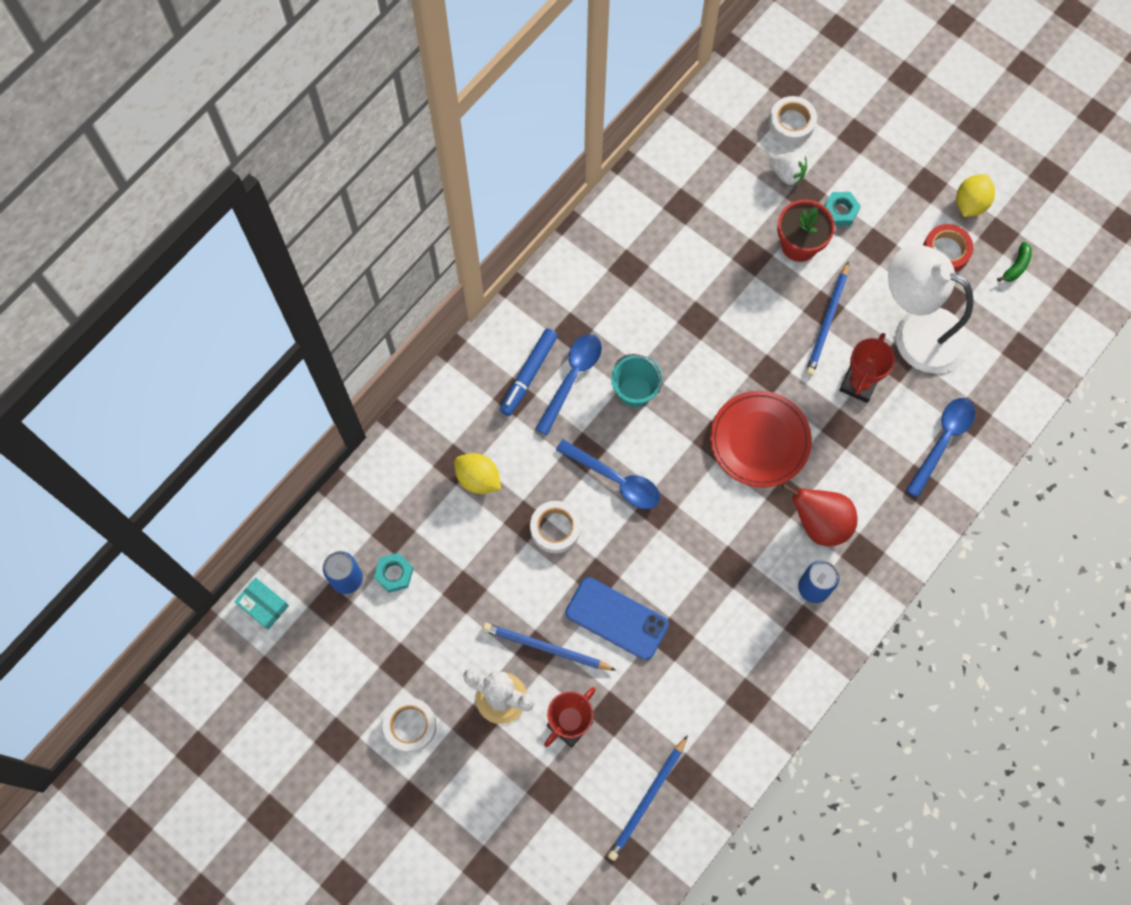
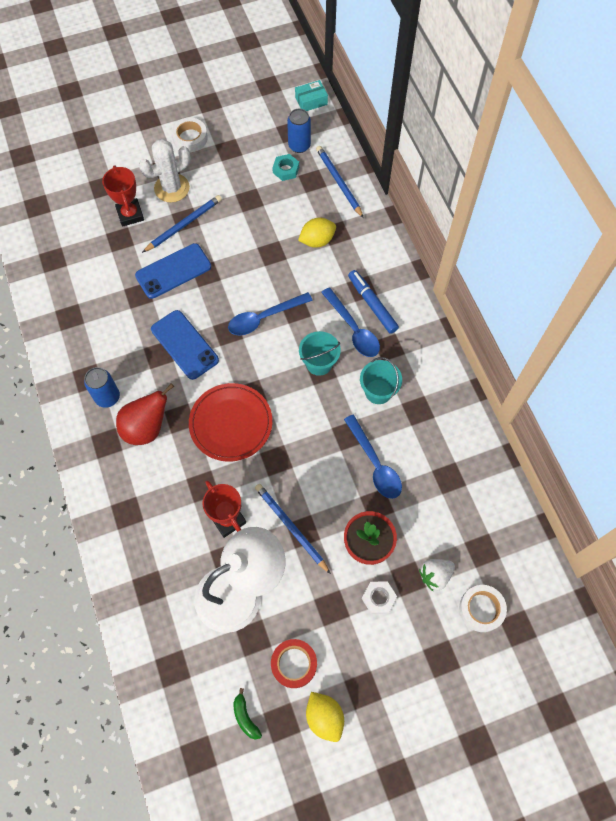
camera: 120 degrees right, 5 degrees down
(555, 528) = (255, 267): white tape -> none
(631, 315) = (378, 391): none -> turquoise bucket
(647, 800) = (57, 231): blue pencil -> blue pencil (339, 182)
(701, 545) = (184, 345): none -> blue phone
(840, 211) = (378, 598): turquoise nut -> white nut
(942, 441) = (145, 553): blue spoon -> blue spoon (375, 464)

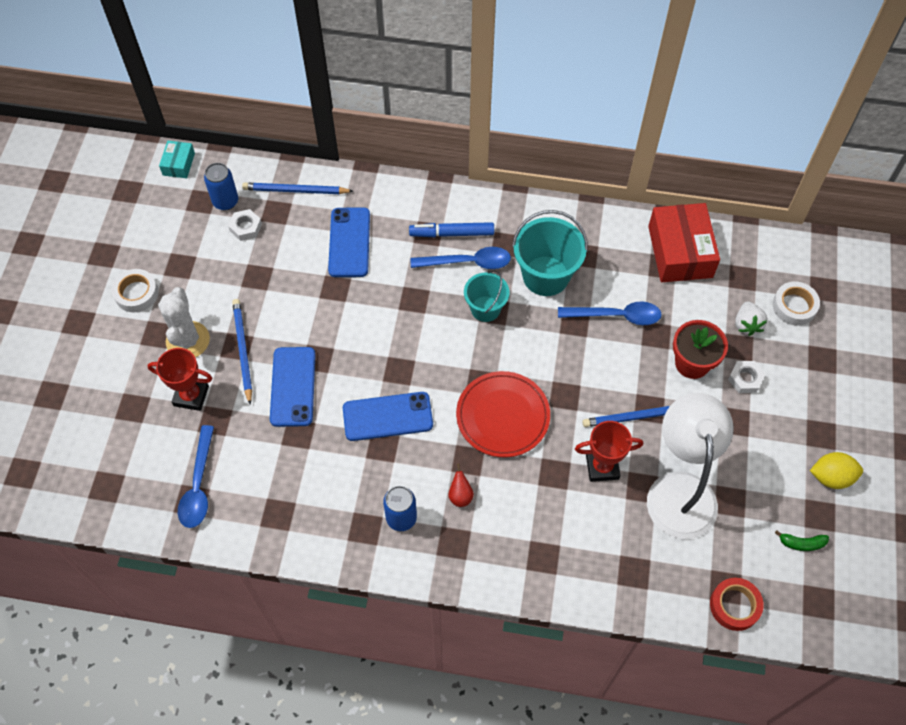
camera: 60 degrees left, 5 degrees down
(147, 428) = (460, 495): red pear -> red pear, size x0.49
(264, 318) = (405, 331): blue spoon -> blue spoon (198, 485)
(286, 170) = (245, 227): turquoise nut -> white nut
(294, 664) = (771, 478): red tape -> red tape (734, 606)
(317, 241) = (349, 242): yellow lemon -> blue phone
(378, 391) = (546, 276): turquoise bucket -> turquoise bucket, size x1.59
(473, 485) = (680, 251): none -> red box

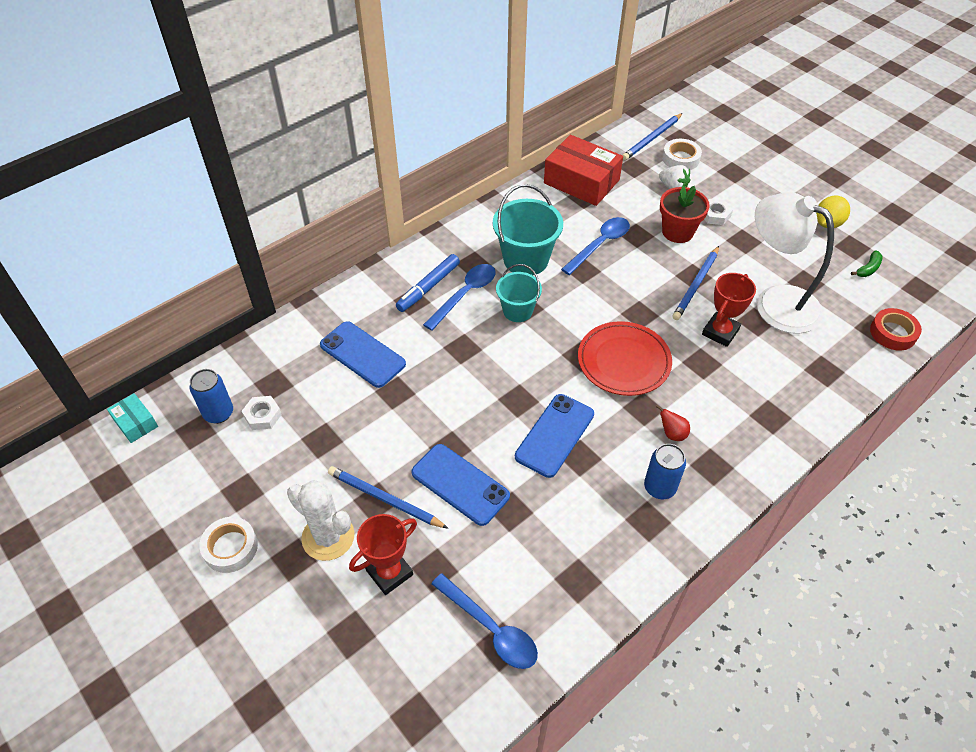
camera: 50 degrees left, 10 degrees down
(295, 191) = (269, 357): blue pencil -> blue pencil (652, 138)

